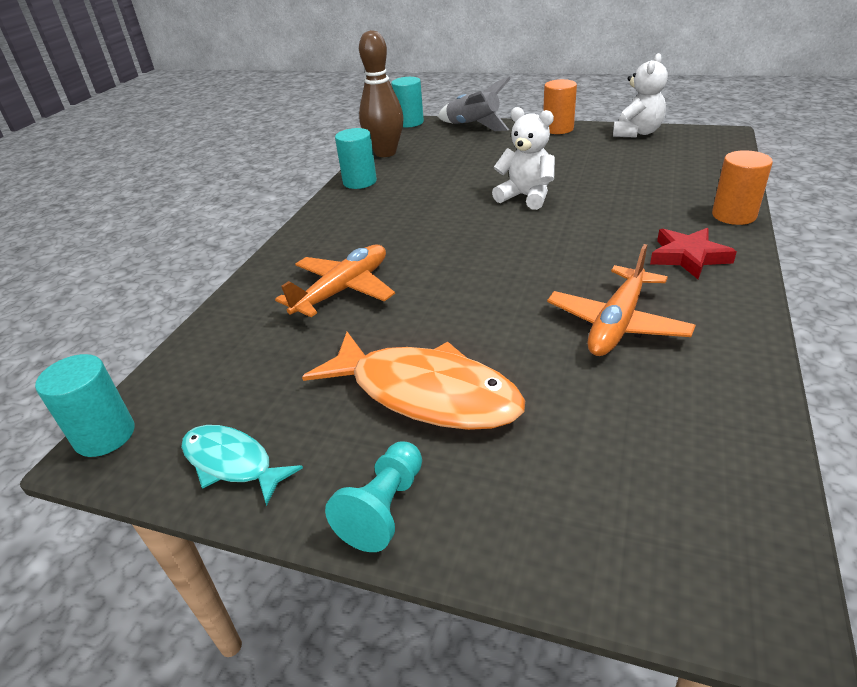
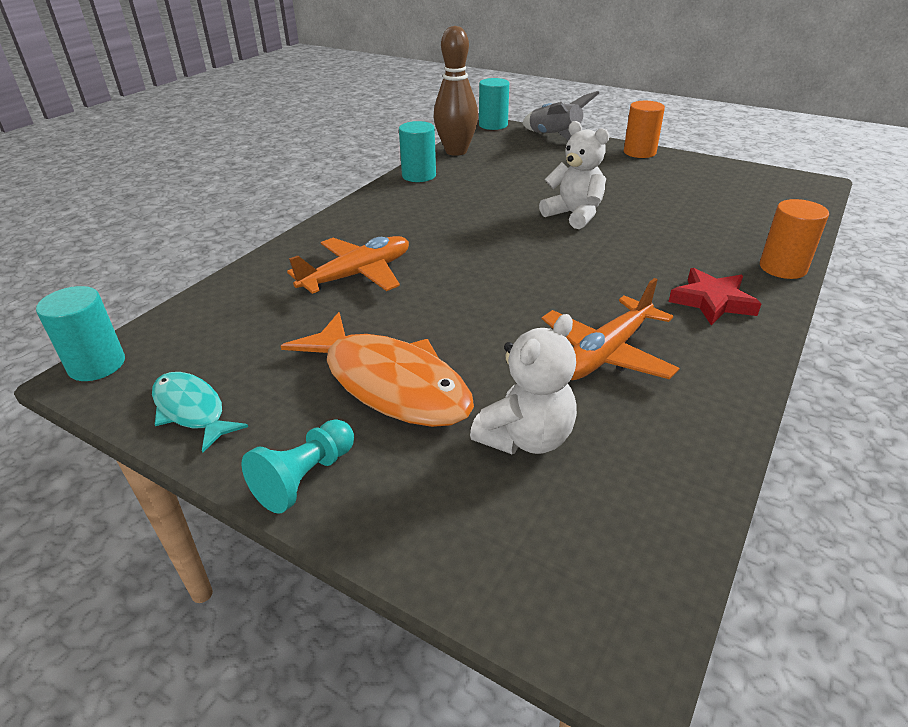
camera: 10 degrees right, 0 degrees up
(637, 133) = (721, 168): white teddy bear -> white teddy bear (526, 438)

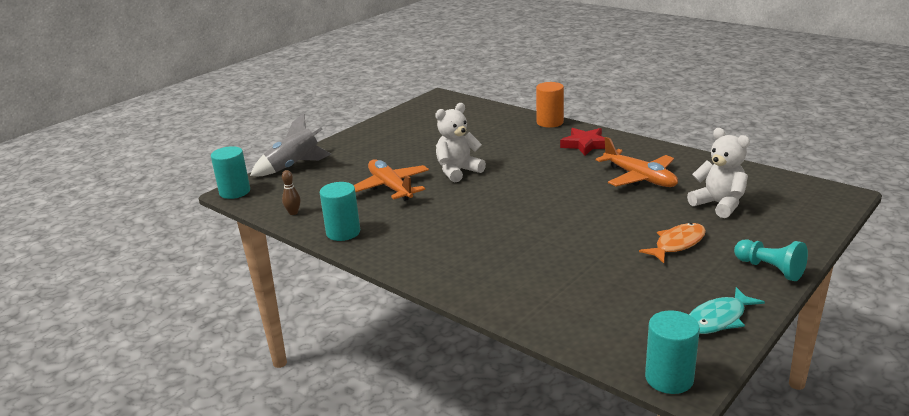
camera: 80 degrees left, 10 degrees down
(357, 275) = (534, 259): orange plane -> orange plane (390, 187)
(389, 383) = (677, 244): orange fish -> orange fish, size x0.56
(456, 151) = (293, 213): brown bowling pin -> brown bowling pin, size x0.40
(639, 152) = (352, 138): orange cylinder -> none

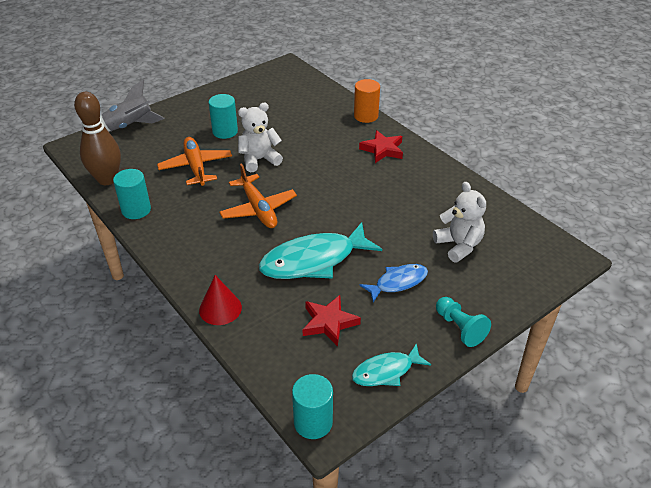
camera: 10 degrees right, 15 degrees up
(235, 192) = (72, 146): turquoise cylinder -> turquoise cylinder (225, 131)
(293, 213) = (107, 179): brown bowling pin -> brown bowling pin, size x2.48
(495, 299) = (220, 308): none -> red cone
(573, 241) = (314, 260): none -> turquoise fish
(626, 289) = (329, 323): none -> red star
(639, 178) = (408, 199): orange plane -> orange plane (258, 209)
(677, 244) = (398, 282): orange fish -> blue fish

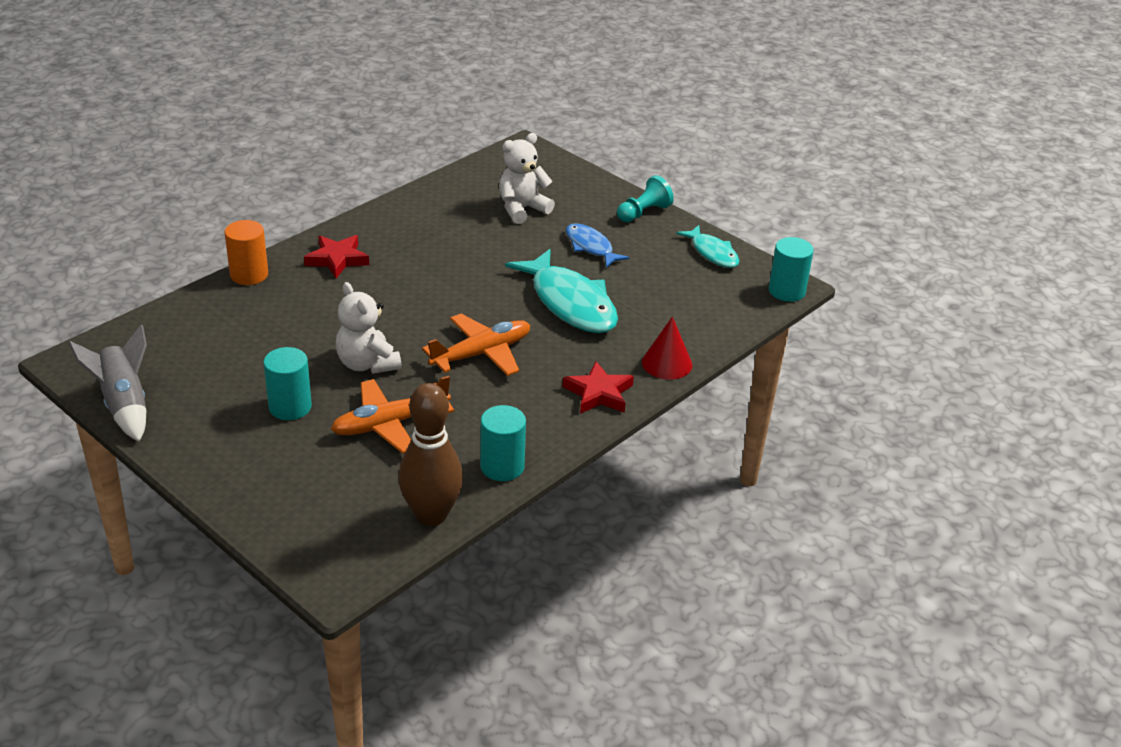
camera: 100 degrees left, 5 degrees down
(130, 126) = (271, 522): grey rocket -> grey rocket (124, 405)
(329, 323) = (662, 288): red star -> red star (599, 393)

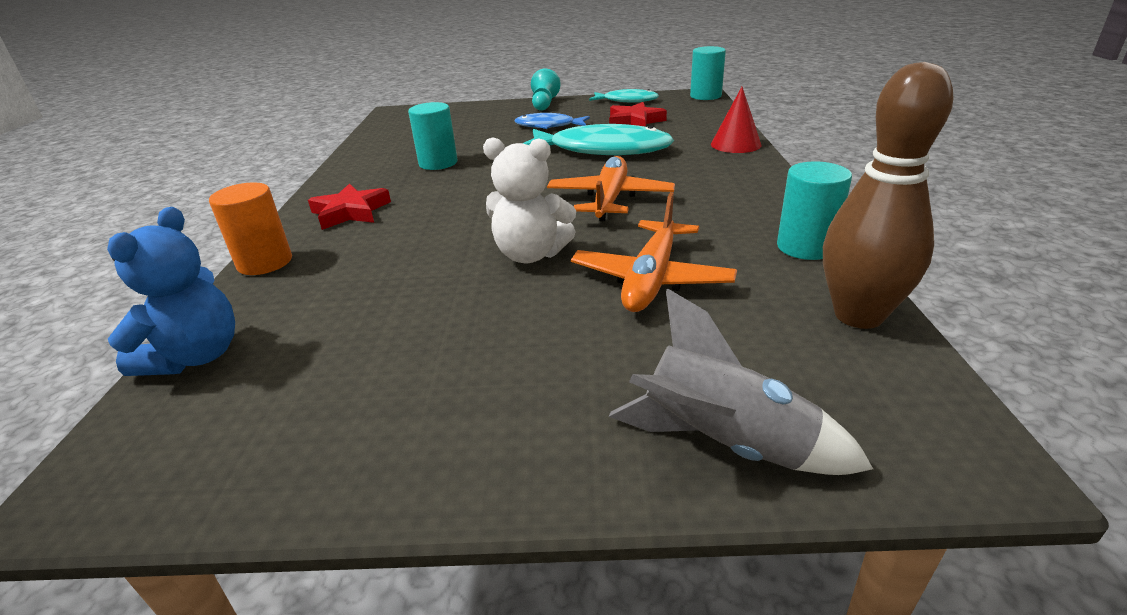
camera: 40 degrees left, 5 degrees down
(124, 405) = (279, 478): grey rocket -> grey rocket (724, 444)
(159, 322) = (196, 356): none -> blue teddy bear
(290, 407) = (525, 329): turquoise cylinder -> turquoise cylinder (438, 163)
(522, 209) = (458, 131): white teddy bear -> none
(599, 393) = (741, 175): red star -> red star (634, 121)

